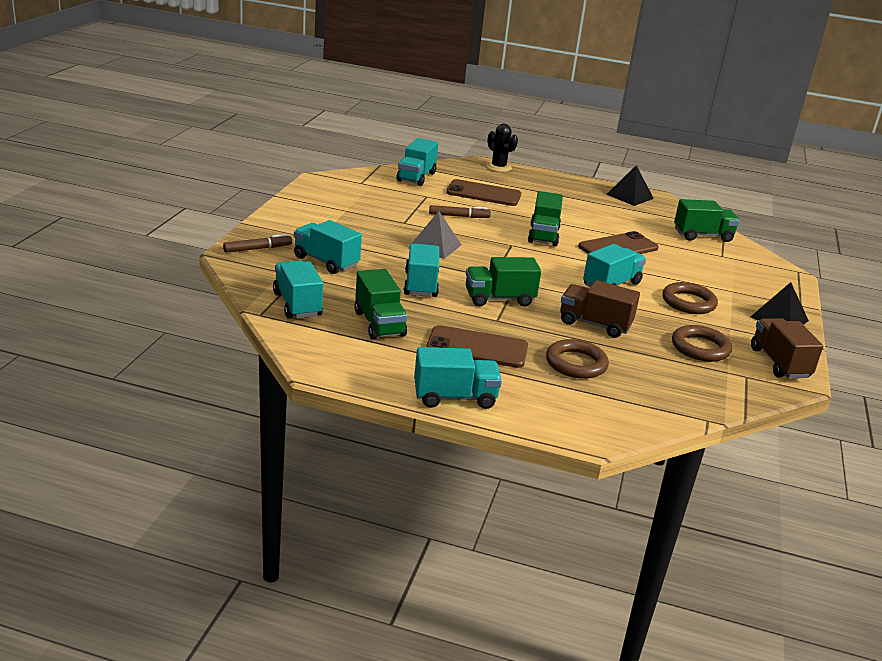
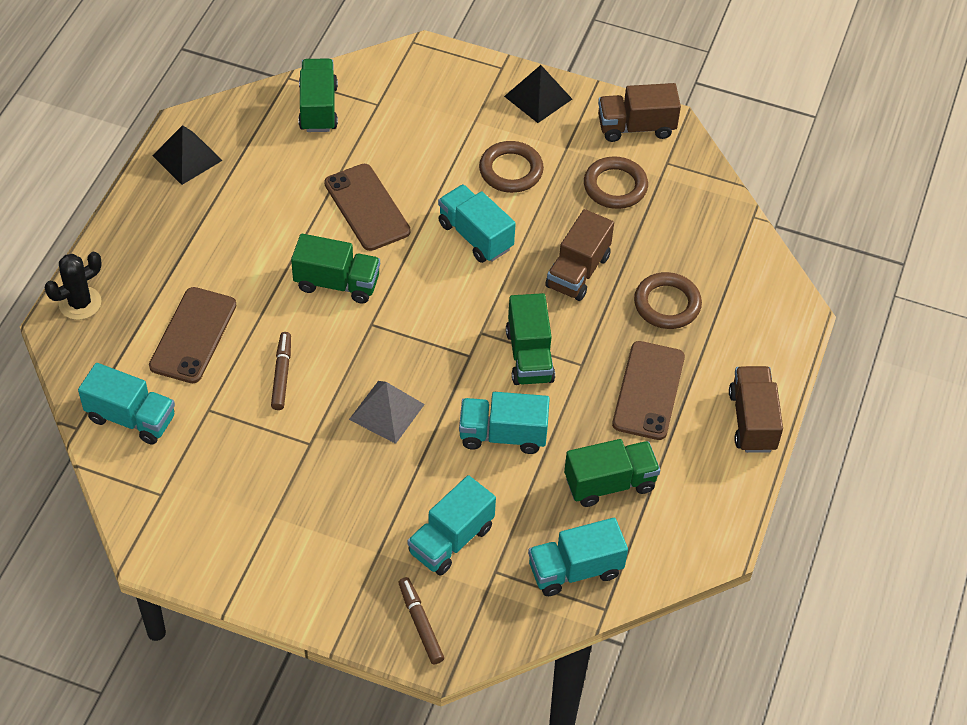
camera: 85 degrees left, 25 degrees up
(455, 397) = (752, 421): turquoise truck -> brown truck

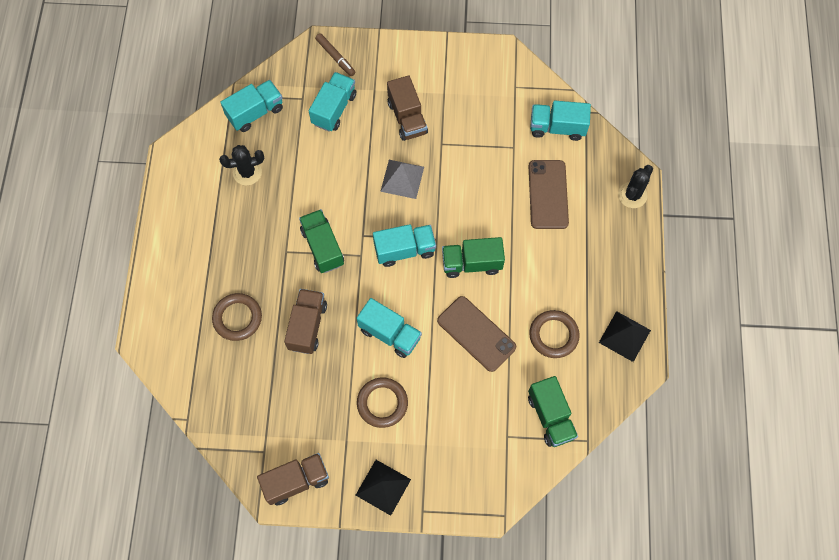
camera: 165 degrees right, 15 degrees up
(281, 374) = (479, 184): brown marker -> none
(502, 435) = (323, 185): turquoise truck -> turquoise truck (404, 250)
(609, 483) = (247, 172): green truck -> black cactus
(615, 186) = (299, 414): brown ring -> brown ring (553, 335)
(648, 390) = (236, 245): brown phone -> none
(752, 421) = (163, 244): brown truck -> brown truck (407, 118)

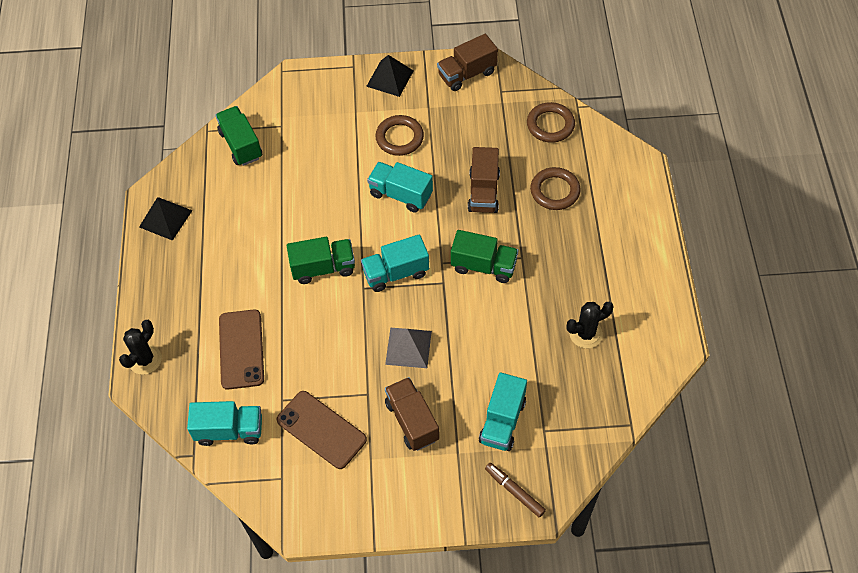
camera: 175 degrees right, 10 degrees down
(255, 112) = (596, 406): turquoise truck -> none
(322, 247) = (484, 266): green truck -> green truck turned 45 degrees counterclockwise
(476, 333) = (314, 204): brown phone -> brown phone (321, 430)
(553, 335) = (237, 211): brown ring -> brown ring (550, 125)

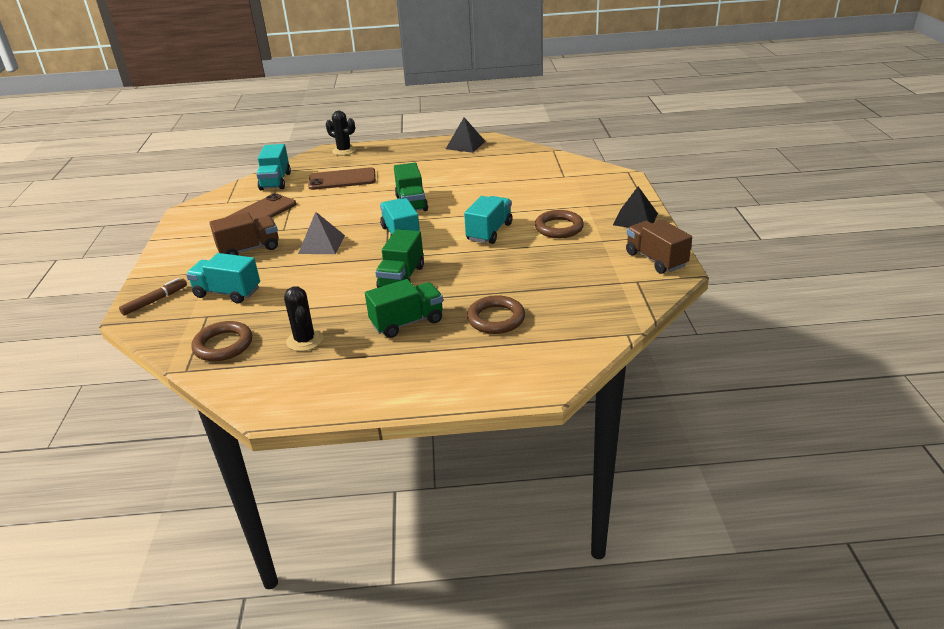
camera: 90 degrees right, 25 degrees down
(241, 145) = (540, 163): green truck -> green truck (407, 322)
(483, 192) = (493, 275): brown truck -> none
(550, 125) = (593, 314): brown ring -> brown ring (223, 345)

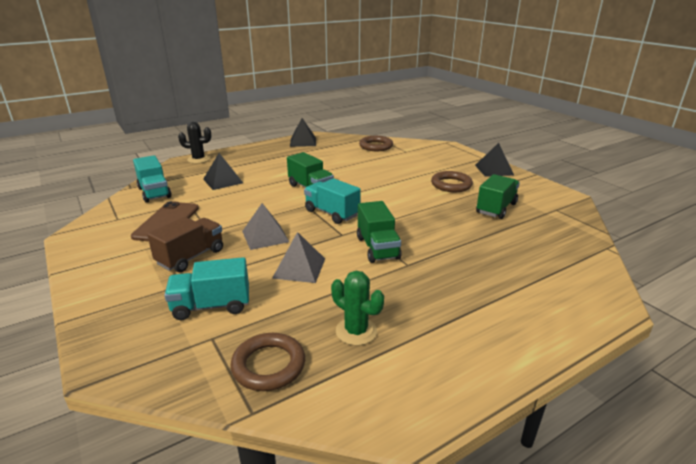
camera: 30 degrees left, 5 degrees down
(155, 301) = (124, 339): brown marker -> none
(305, 340) = (356, 331): black cactus -> green cactus
(318, 279) = (299, 268): none -> grey pyramid
(342, 179) = (223, 181): brown phone -> black pyramid
(407, 322) = (432, 285): green truck -> green truck (496, 208)
(489, 232) = (403, 197): turquoise truck -> none
(496, 319) = (500, 262): brown ring -> brown ring (376, 146)
(655, 259) = (546, 193): brown truck -> none

